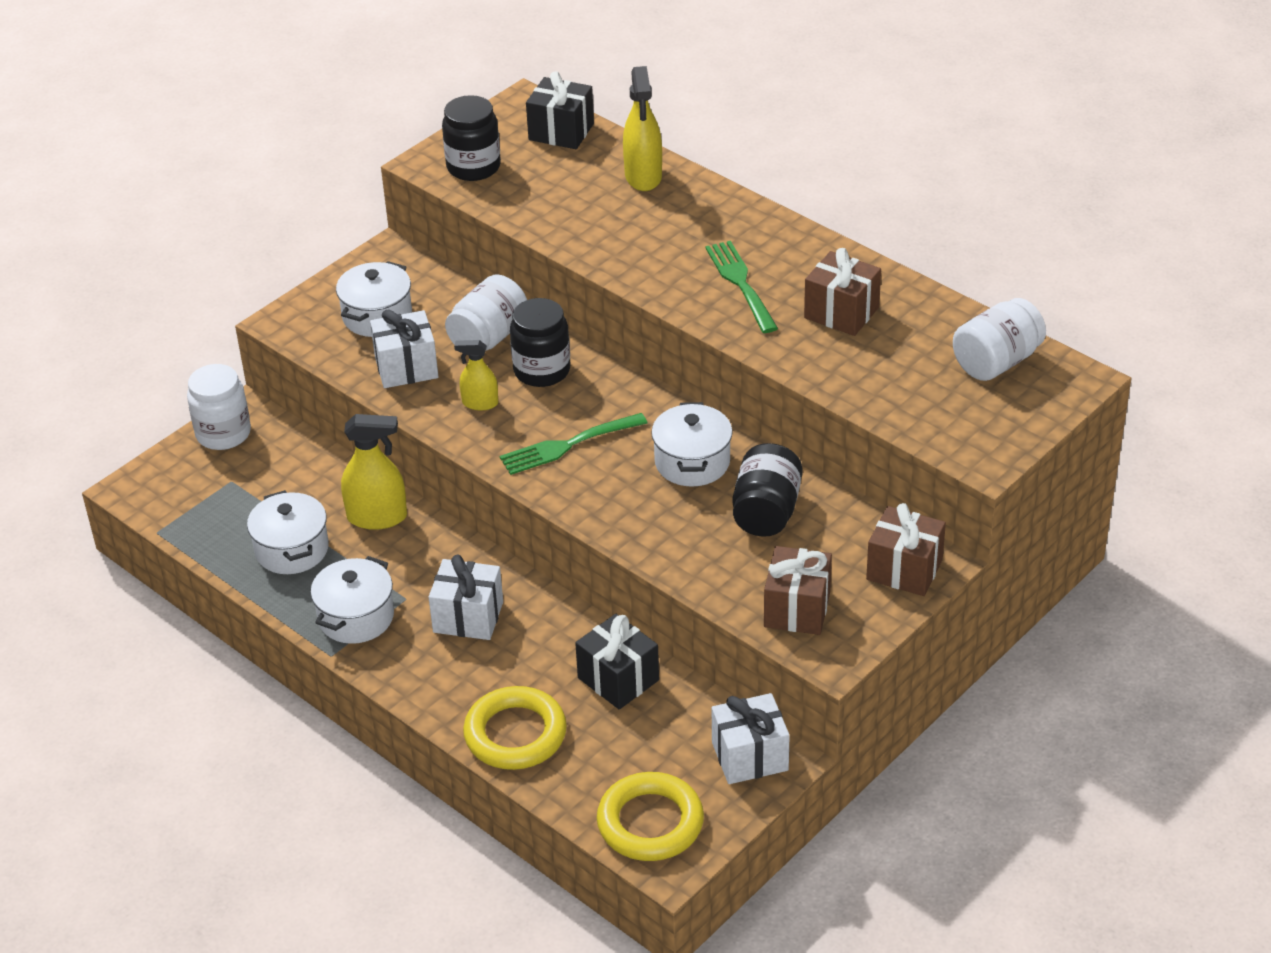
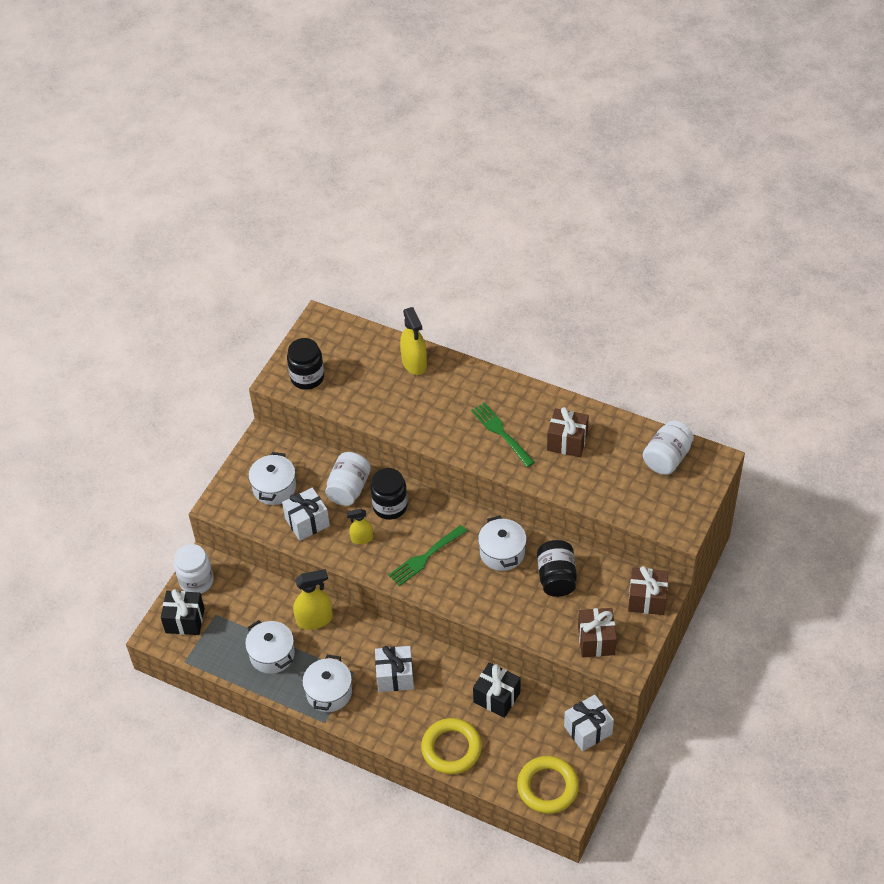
camera: 15 degrees left, 10 degrees up
(561, 132) = (351, 338): black gift -> black gift (185, 620)

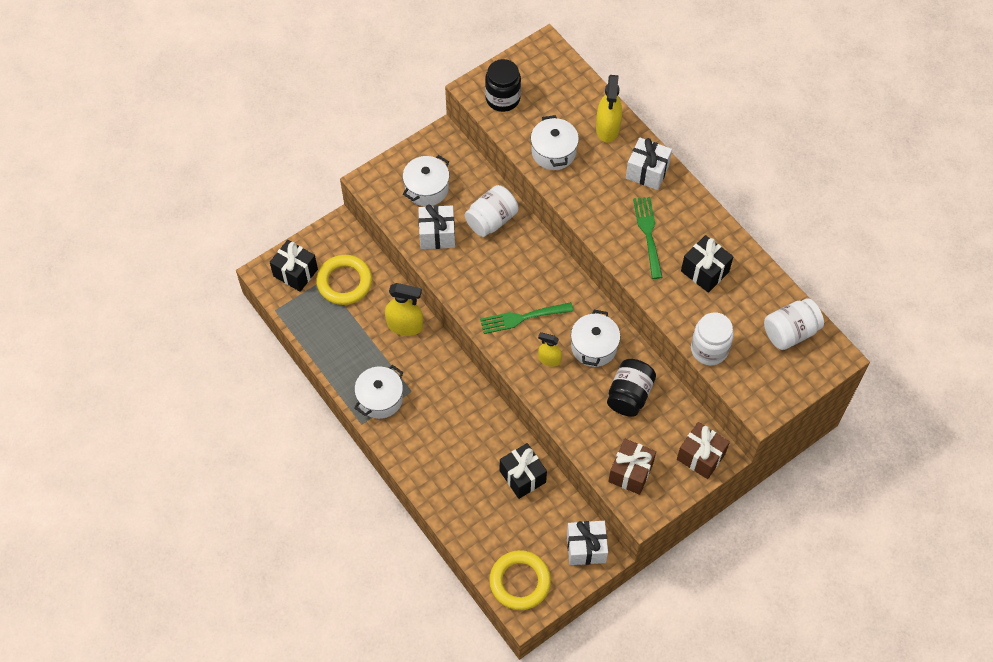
camera: 25 degrees right, 10 degrees up
(196, 581) = (324, 241): white jar -> white jar (709, 349)
(272, 654) = (351, 340): white pot -> white pot (553, 152)
(362, 538) = (476, 273): yellow spray bottle -> yellow spray bottle (549, 359)
(390, 506) = (518, 254): black jar -> none
(395, 676) = (445, 412): white gift -> white gift (647, 172)
(451, 748) = (456, 503): yellow ring -> yellow ring (344, 282)
(567, 442) = (704, 271): brown gift -> black gift

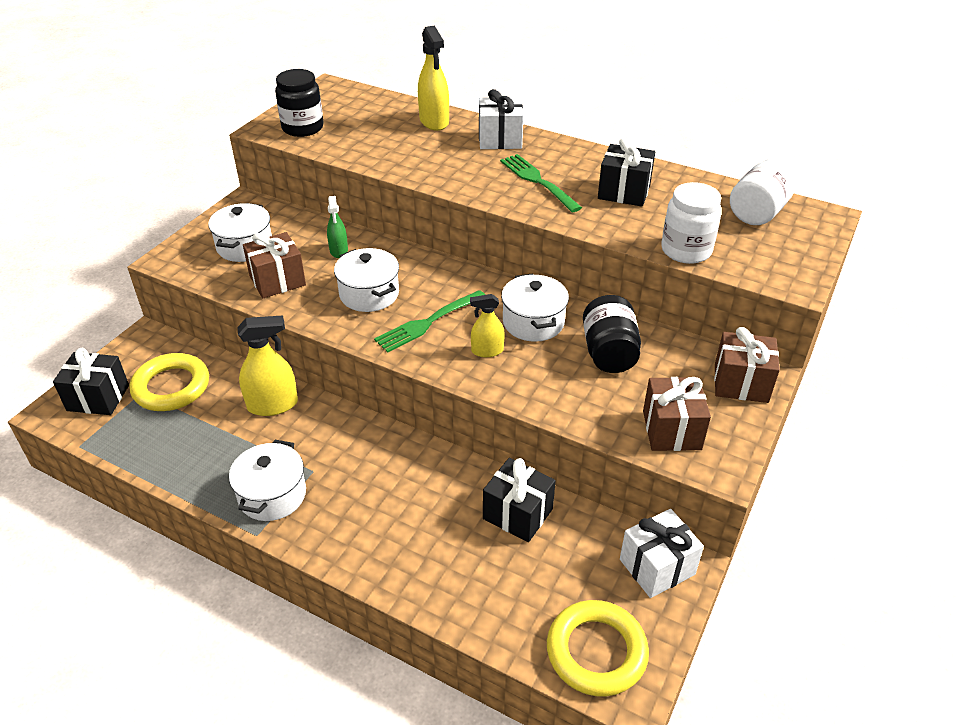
camera: 25 degrees left, 20 degrees down
(437, 235) = (277, 281): white gift -> brown gift
(491, 220) = (339, 251): white jar -> green spray bottle
(553, 152) = (386, 150): white pot -> white pot (369, 294)

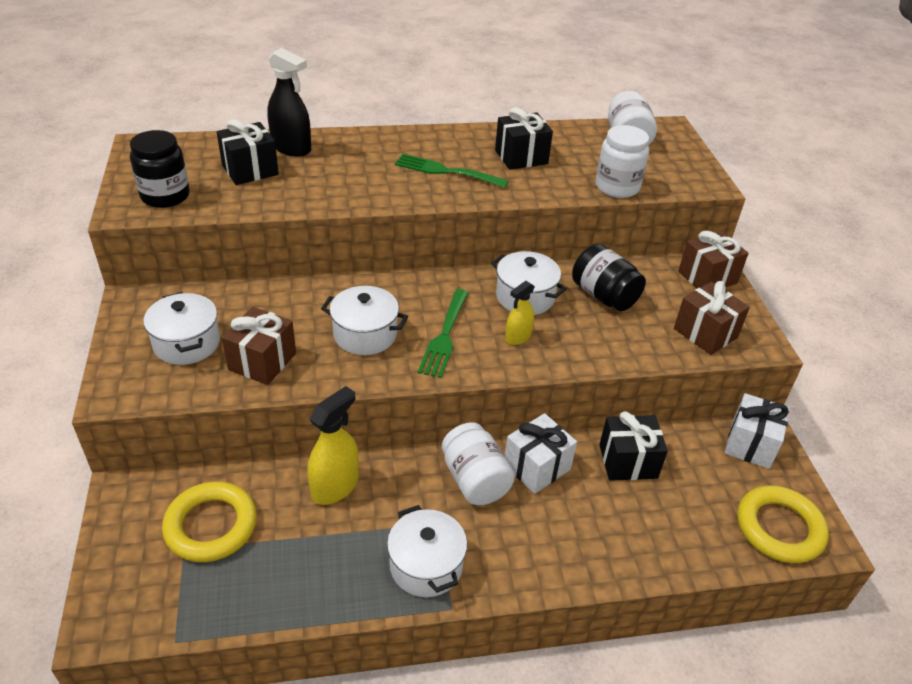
camera: 40 degrees left, 0 degrees up
(98, 398) = (139, 582): black gift -> black gift (250, 170)
(339, 251) = (289, 307): green spray bottle -> none
(375, 456) = (475, 480): none -> white jar
(434, 121) = (291, 148): yellow spray bottle -> black spray bottle
(500, 139) = (371, 145): white gift -> white gift (537, 467)

